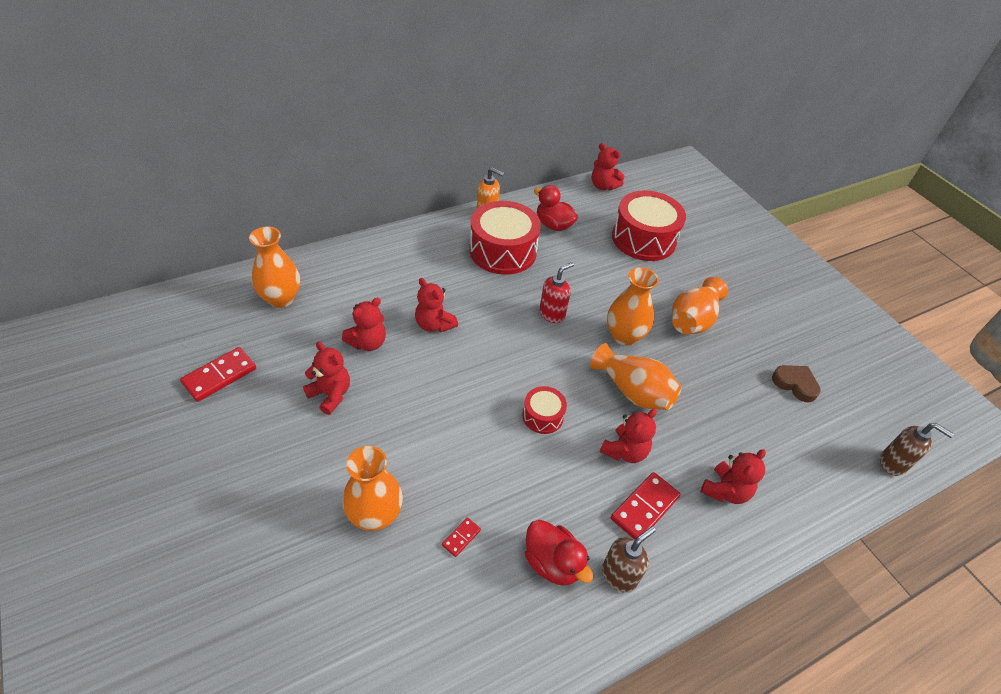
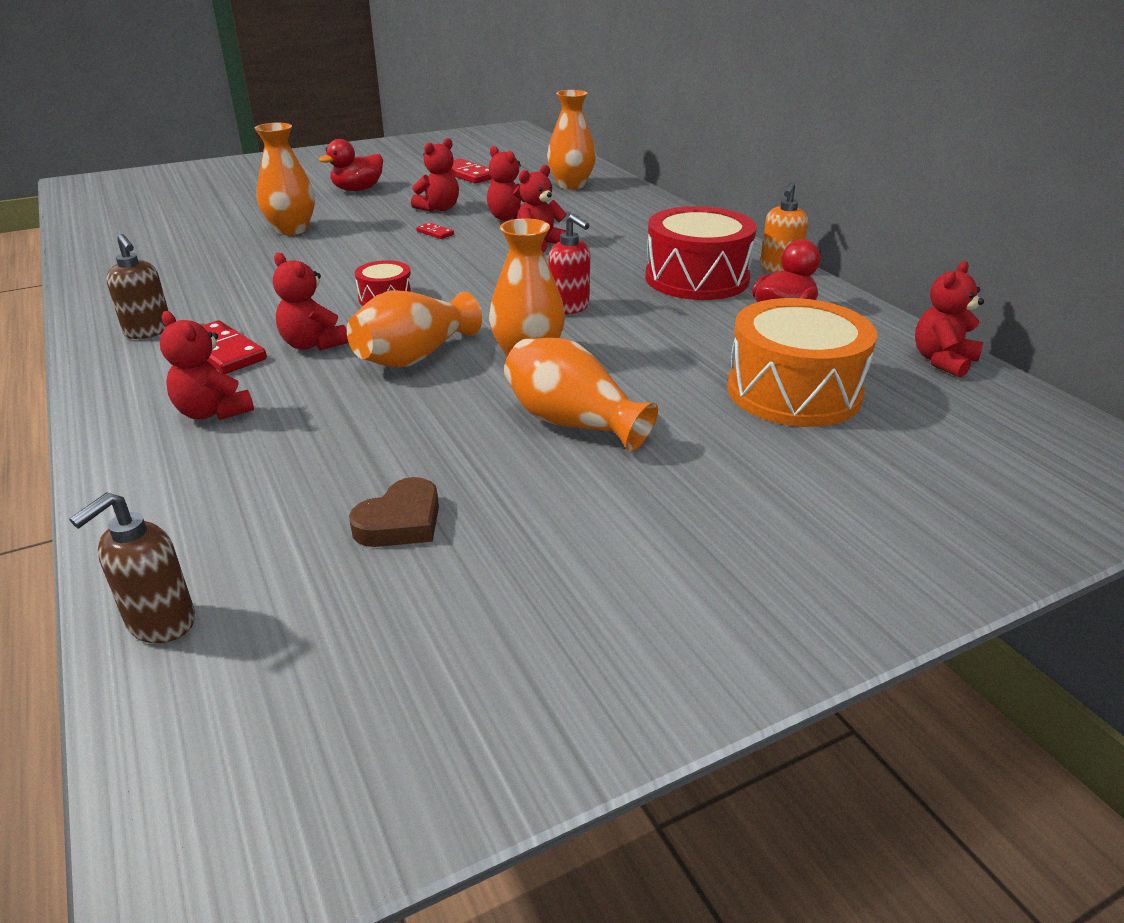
camera: 95 degrees right, 15 degrees down
(461, 538) = (246, 261): red domino -> red domino (435, 233)
(552, 563) = (189, 299): red duck -> red duck (358, 189)
(643, 239) = (793, 391): red drum -> orange drum

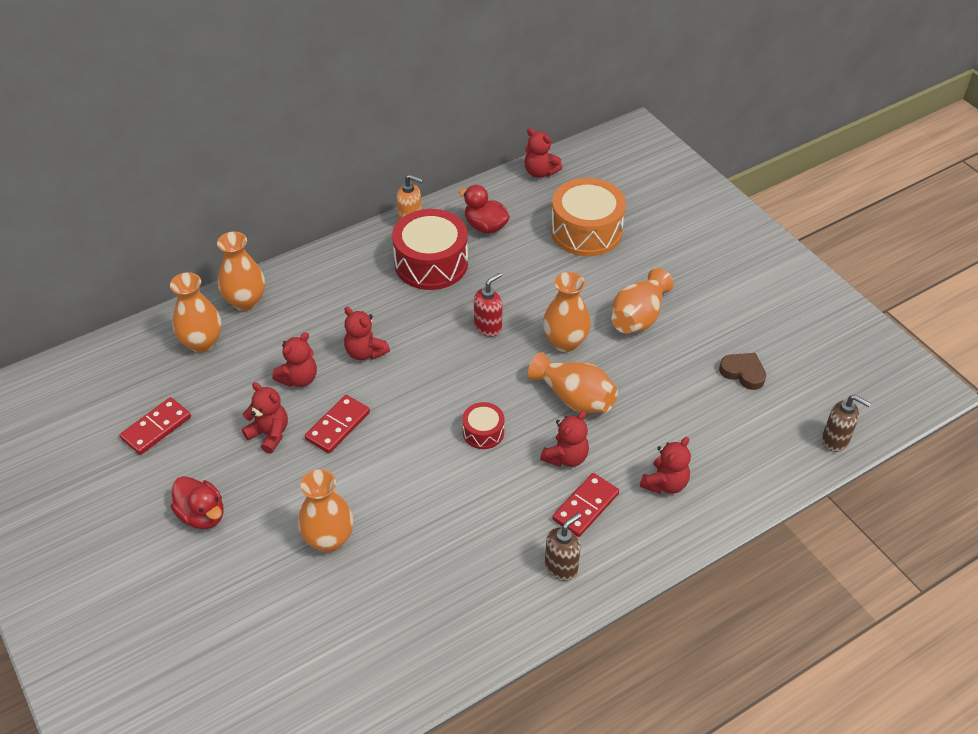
camera: 95 degrees left, 15 degrees up
(435, 233) = (338, 426): red domino -> red domino, size x1.95
(628, 198) = (245, 301): none -> orange vase

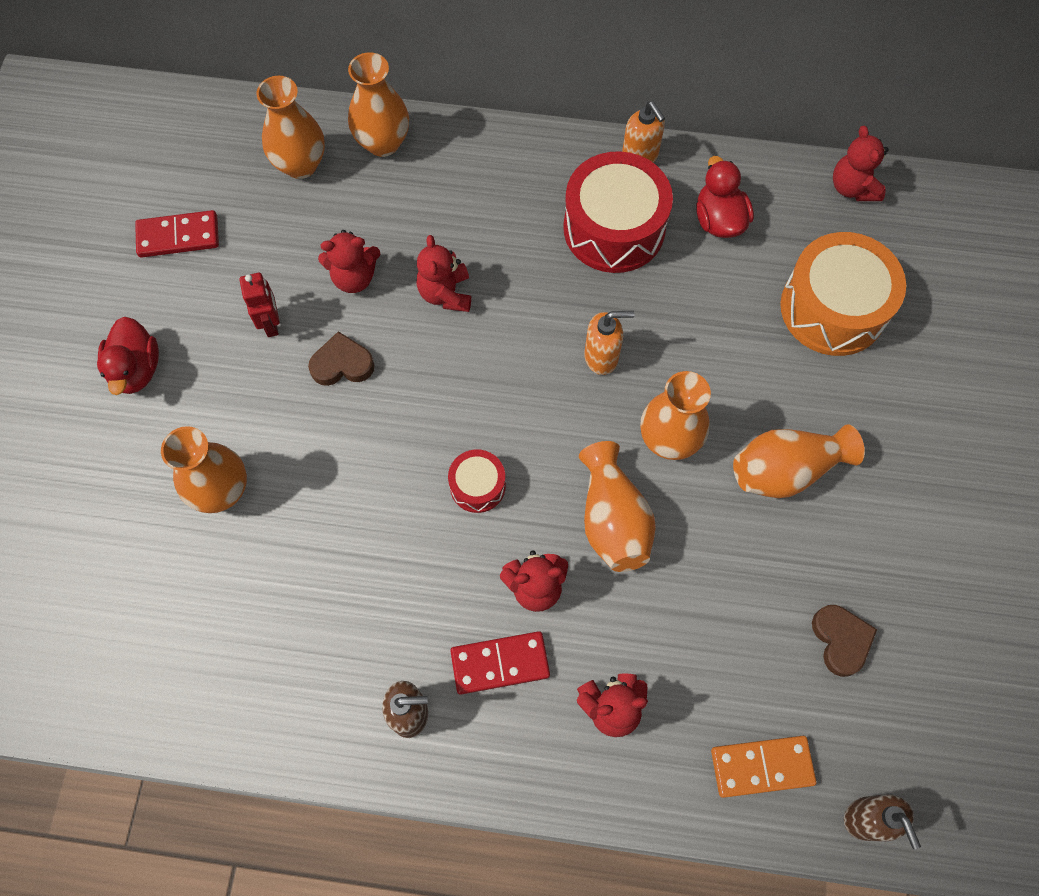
camera: 40 degrees right, 20 degrees up
(269, 434) = (271, 323): red teddy bear -> red robot
(338, 426) = (342, 364): red domino -> brown heart
(488, 327) = (602, 357): red soap dispenser -> orange soap dispenser
(765, 455) = (762, 767): none -> orange domino

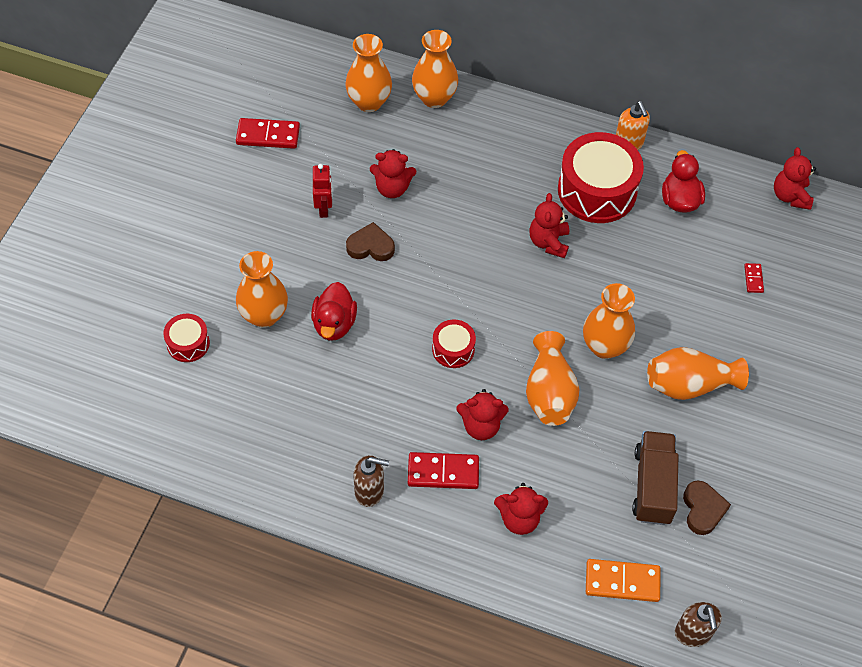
camera: 10 degrees right, 10 degrees down
(128, 553) = (188, 343): none -> red drum
(136, 369) = (219, 221): red duck -> red duck (334, 324)
(445, 293) = (458, 212): red teddy bear -> red teddy bear (548, 242)
(602, 357) = (567, 279): orange soap dispenser -> none
(771, 622) = (652, 486): none -> brown truck
(833, 308) = (753, 279): orange drum -> red domino

